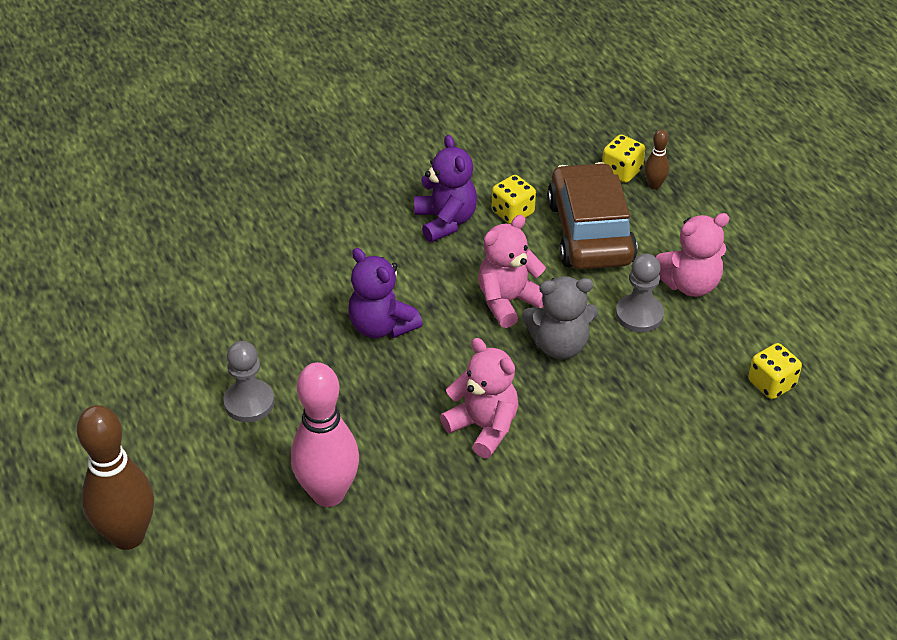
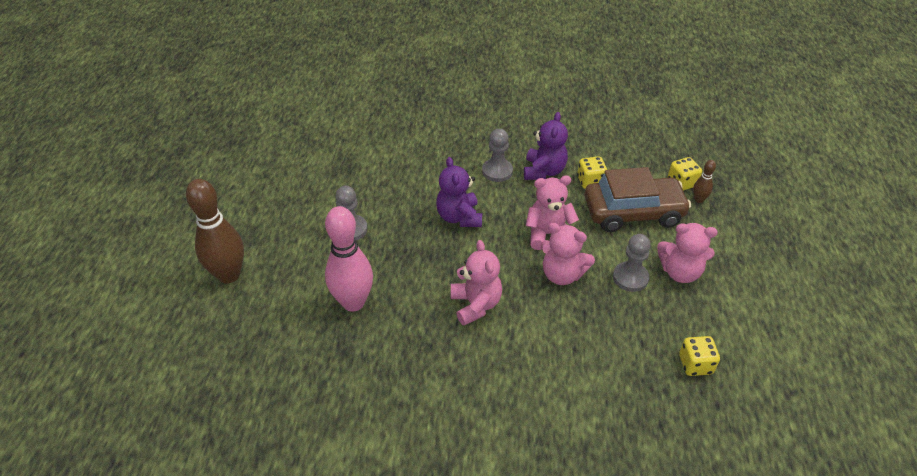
camera: 30 degrees right, 0 degrees up
(386, 245) = (497, 171): none -> grey pawn
(559, 345) = (562, 274): grey teddy bear -> pink teddy bear
(590, 232) = (633, 212): brown car -> brown car turned 60 degrees clockwise

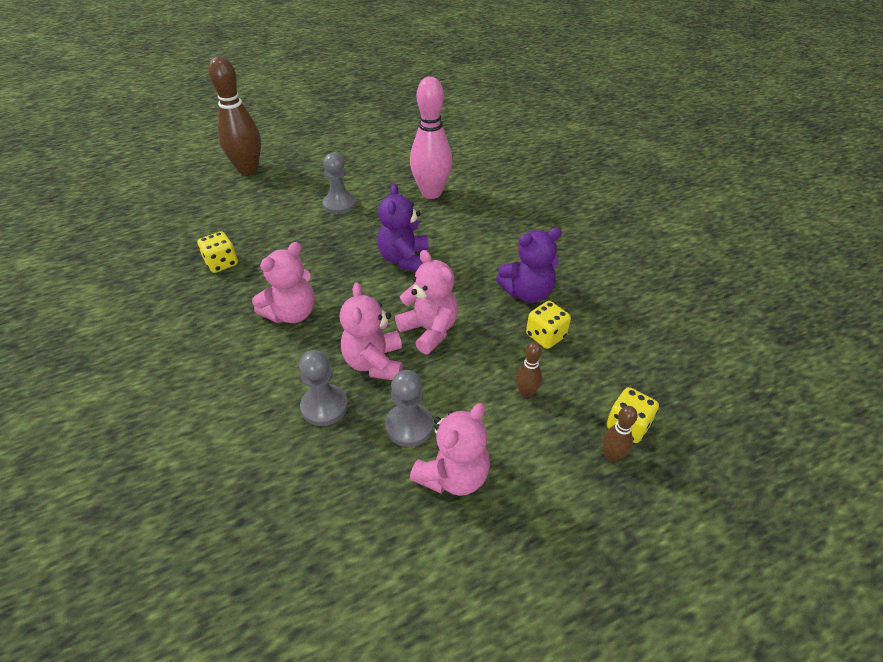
camera: 60 degrees right, 0 degrees up
(353, 302) = (253, 239): pink bowling pin -> pink bowling pin (431, 193)
(459, 217) = (404, 259): purple teddy bear -> purple teddy bear turned 45 degrees counterclockwise
(497, 171) = (494, 260): grey pawn -> grey pawn (324, 406)
(633, 212) = (526, 392): brown car -> brown bowling pin
(680, 272) = (453, 476): pink teddy bear -> pink teddy bear turned 120 degrees counterclockwise
(695, 364) = (298, 542): yellow dice -> yellow dice (221, 263)

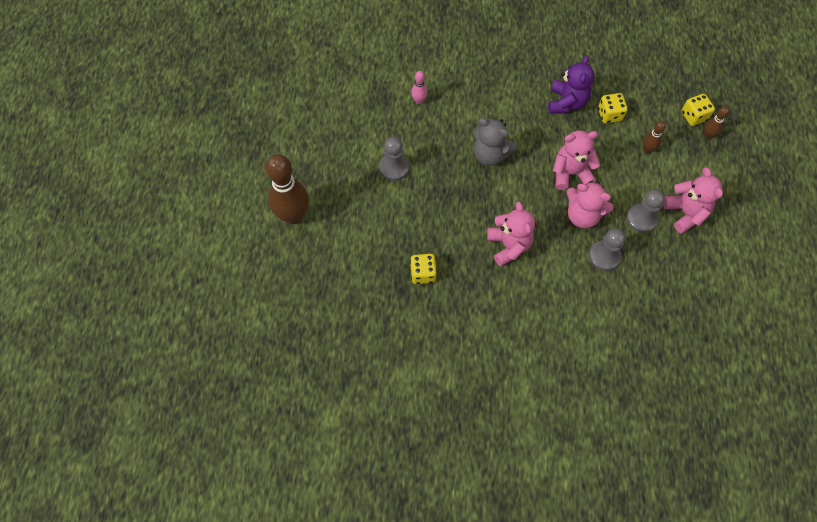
camera: 60 degrees left, 20 degrees up
(404, 259) = (490, 154): purple teddy bear -> grey teddy bear
(431, 193) = (419, 100): pink bowling pin -> pink bowling pin, size x0.45

